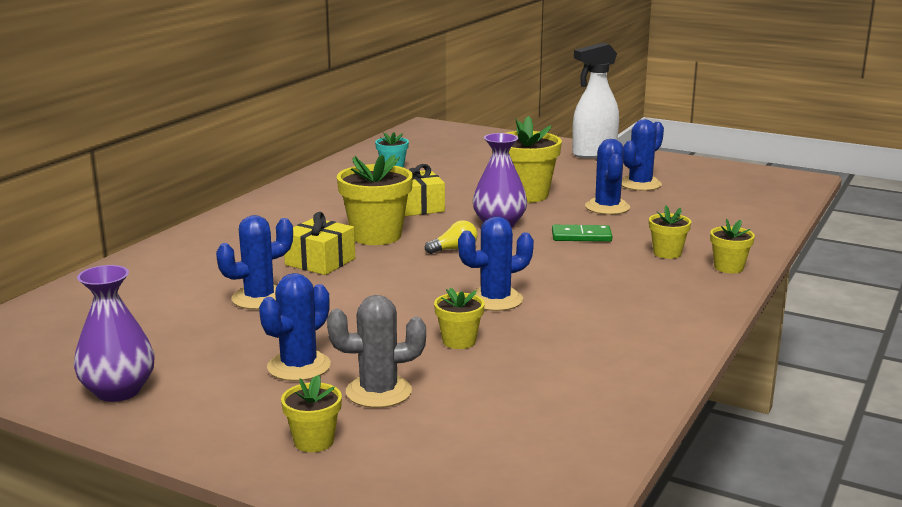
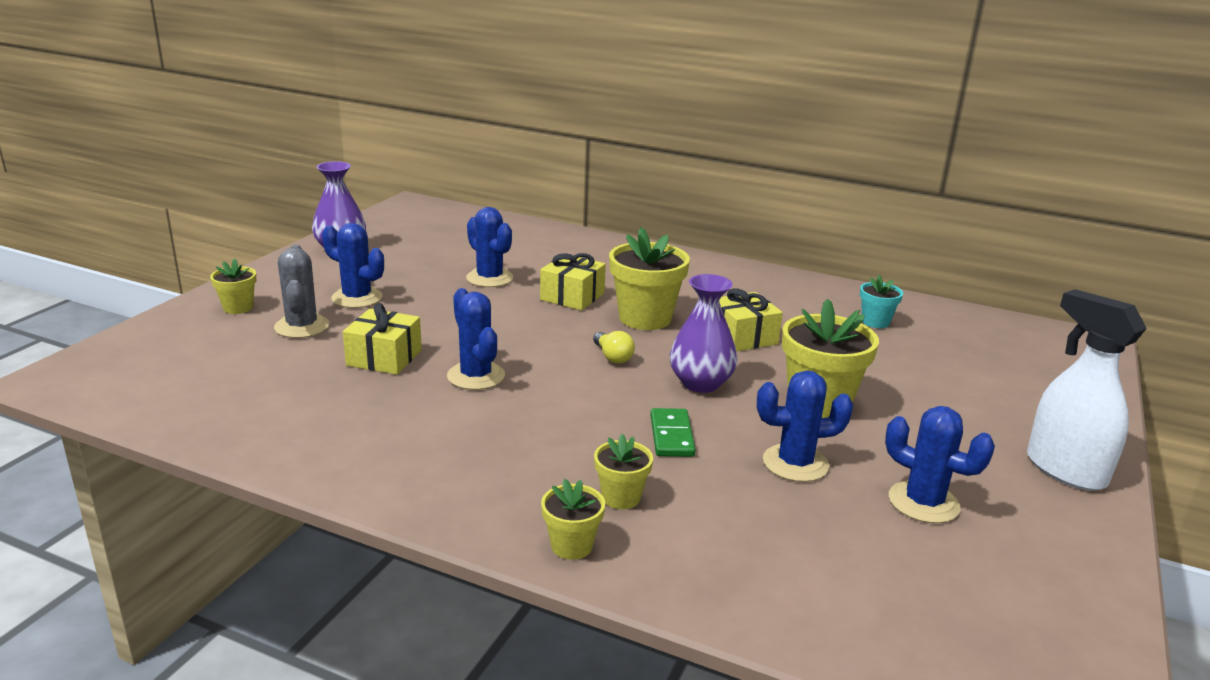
camera: 85 degrees right, 5 degrees up
(459, 341) = (384, 358): yellow flower pot -> yellow gift

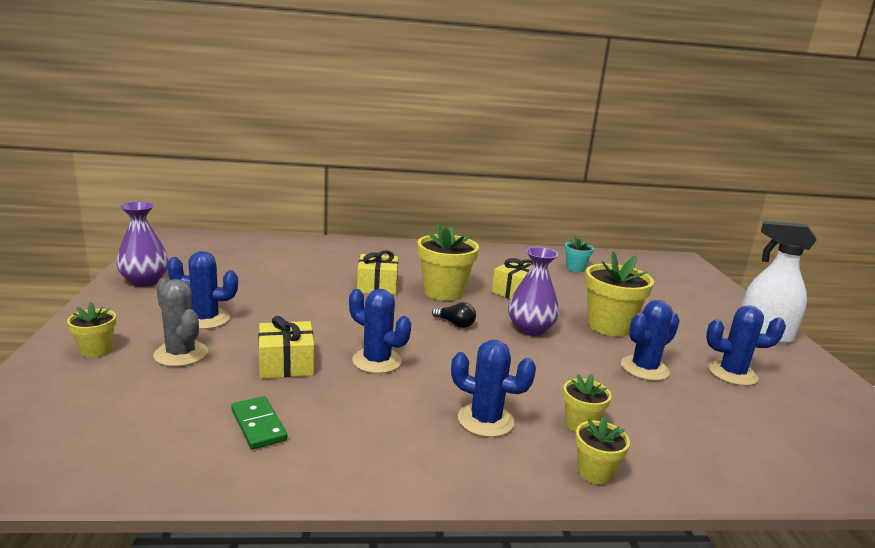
camera: 30 degrees left, 5 degrees down
(489, 278) = (300, 283): blue cactus -> blue cactus (485, 420)
(613, 357) = (455, 324): yellow light bulb -> black light bulb
(672, 436) = (557, 370): green domino -> green domino (258, 425)

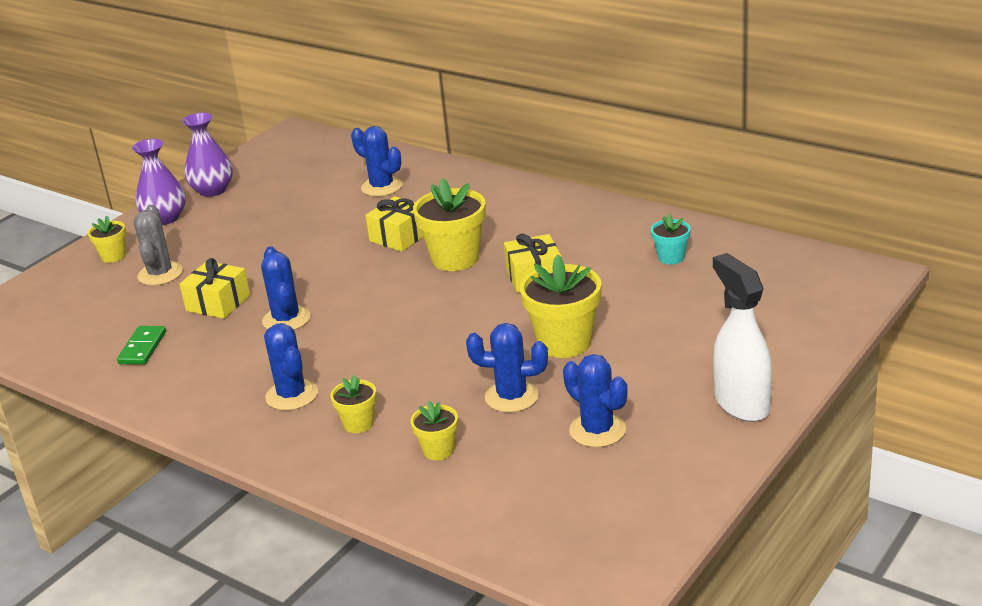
camera: 45 degrees right, 10 degrees up
(206, 319) = (212, 243): blue cactus -> blue cactus (382, 187)
(455, 324) = (408, 299): black light bulb -> none
(530, 329) = (472, 324): purple vase -> purple vase (165, 218)
(594, 472) = (306, 460): yellow flower pot -> yellow flower pot (438, 450)

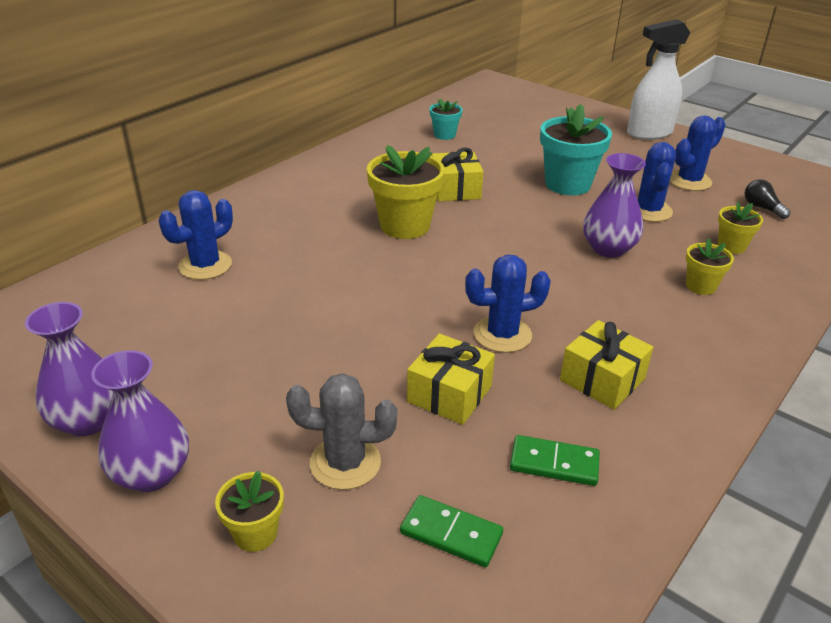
camera: 90 degrees left, 5 degrees up
(95, 315) = (451, 534): none -> green domino
(292, 395) = (657, 327): blue cactus -> none
(400, 237) = (340, 256): yellow gift -> yellow gift (602, 379)
(425, 370) = (608, 248): none -> purple vase
(535, 483) = (762, 208): none -> black light bulb
(564, 342) = (567, 184): yellow flower pot -> turquoise flower pot

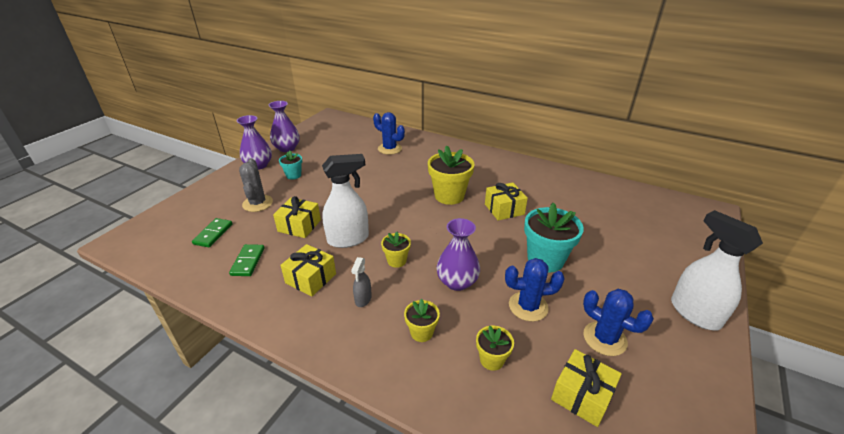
camera: 80 degrees right, 0 degrees up
(255, 533) = (225, 190): yellow flower pot -> yellow flower pot (396, 261)
(444, 135) = (583, 197): turquoise flower pot -> turquoise flower pot (293, 175)
(502, 334) = (348, 239): blue cactus -> white spray bottle
(646, 328) = (363, 299): none -> grey spray bottle
(762, 208) = (582, 395): black light bulb -> yellow gift

